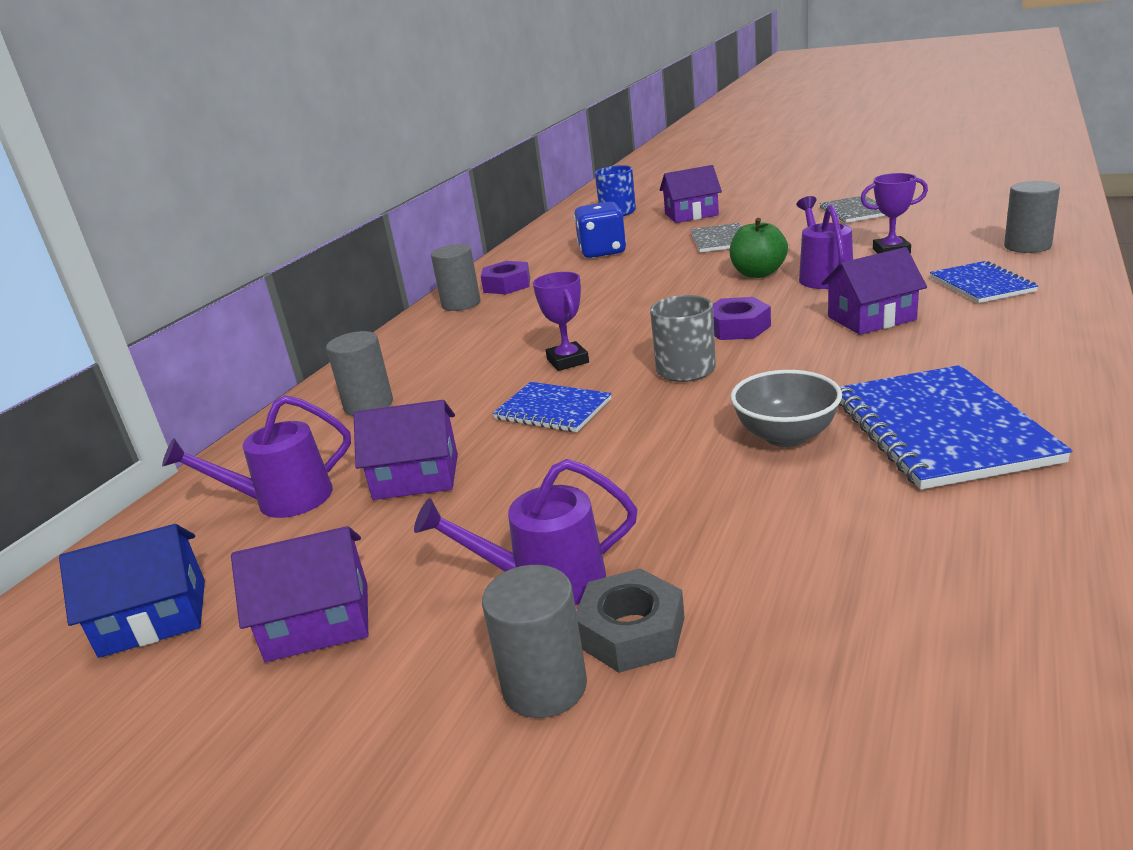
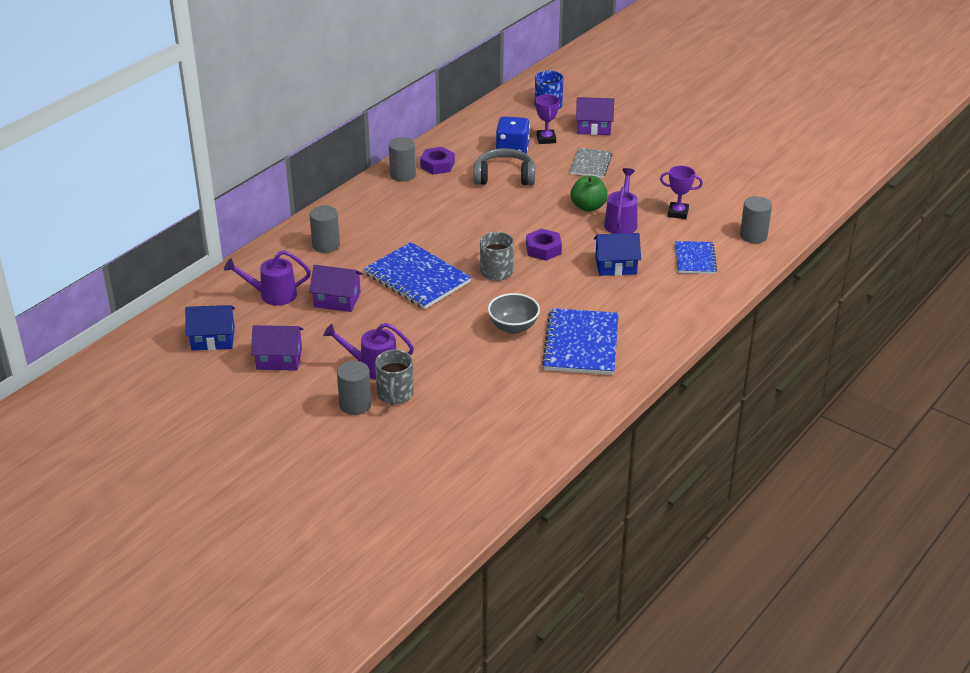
camera: 10 degrees right, 10 degrees up
(553, 409) = (417, 278): blue notebook -> blue notebook, size x1.70
(568, 361) = (441, 245): purple trophy -> purple trophy (546, 139)
(611, 274) = (504, 177): none -> grey headphones
(631, 632) = (395, 395): grey nut -> grey mug
(855, 211) = (695, 164): grey notebook -> none
(871, 318) = (616, 265): purple house -> blue house

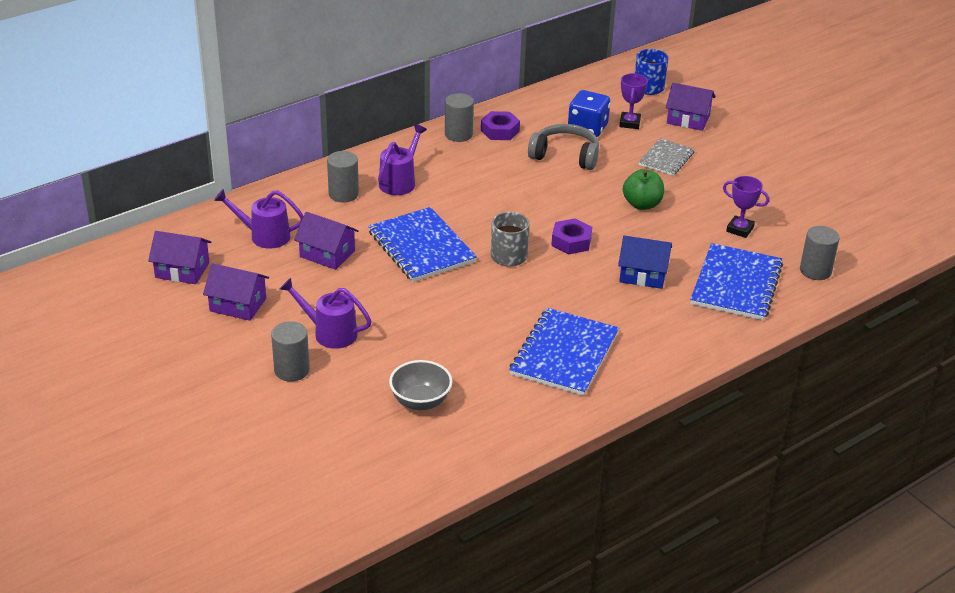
camera: 15 degrees right, 0 degrees up
(213, 339) = (182, 270): blue house -> purple house
(395, 395) = (338, 368): grey mug -> none
(513, 327) = (498, 320): grey bowl -> grey bowl (420, 401)
(621, 222) = (671, 228): purple watering can -> purple watering can (400, 181)
(695, 259) = (736, 284): blue notebook -> blue notebook, size x1.70

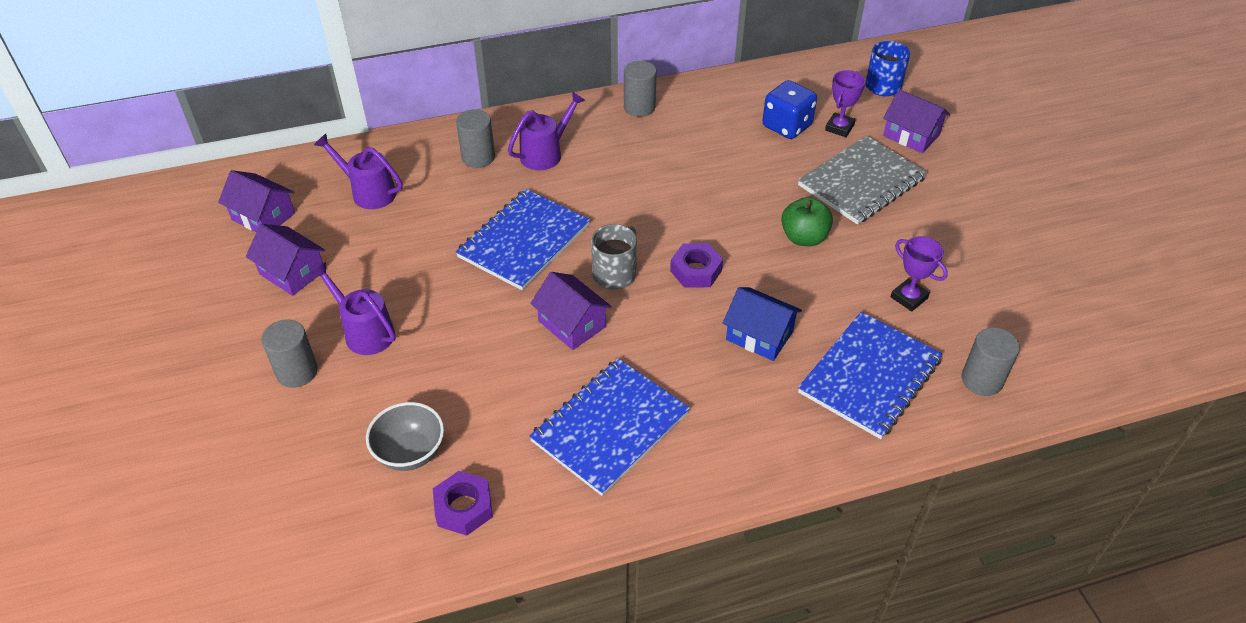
camera: 20 degrees right, 10 degrees up
(327, 254) = (419, 228): purple house -> purple house (572, 324)
(421, 247) = (524, 241): blue notebook -> blue notebook turned 45 degrees clockwise
(500, 131) = (687, 111): purple nut -> purple nut (464, 508)
(565, 155) = (744, 156): grey headphones -> none
(666, 158) = (861, 182): grey notebook -> grey notebook, size x1.70

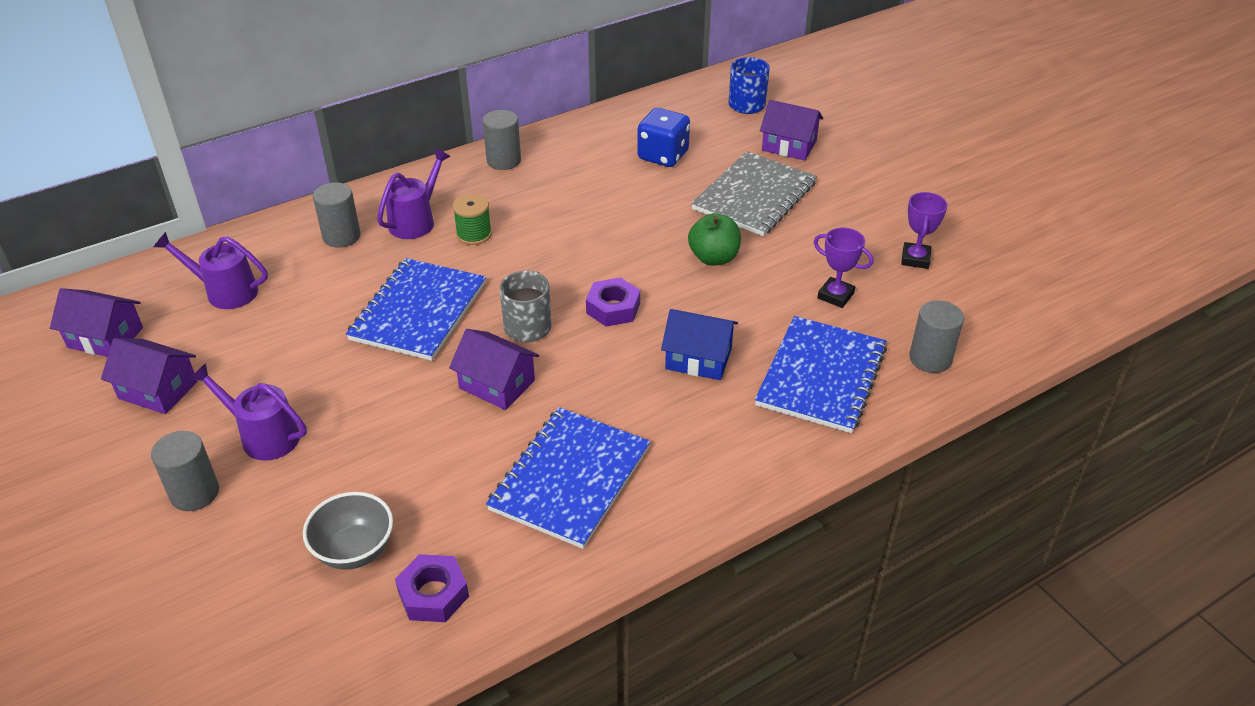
camera: 15 degrees left, 5 degrees down
(592, 175) = (474, 234): none -> green spool
(839, 128) = (716, 149): purple trophy -> purple trophy (915, 259)

